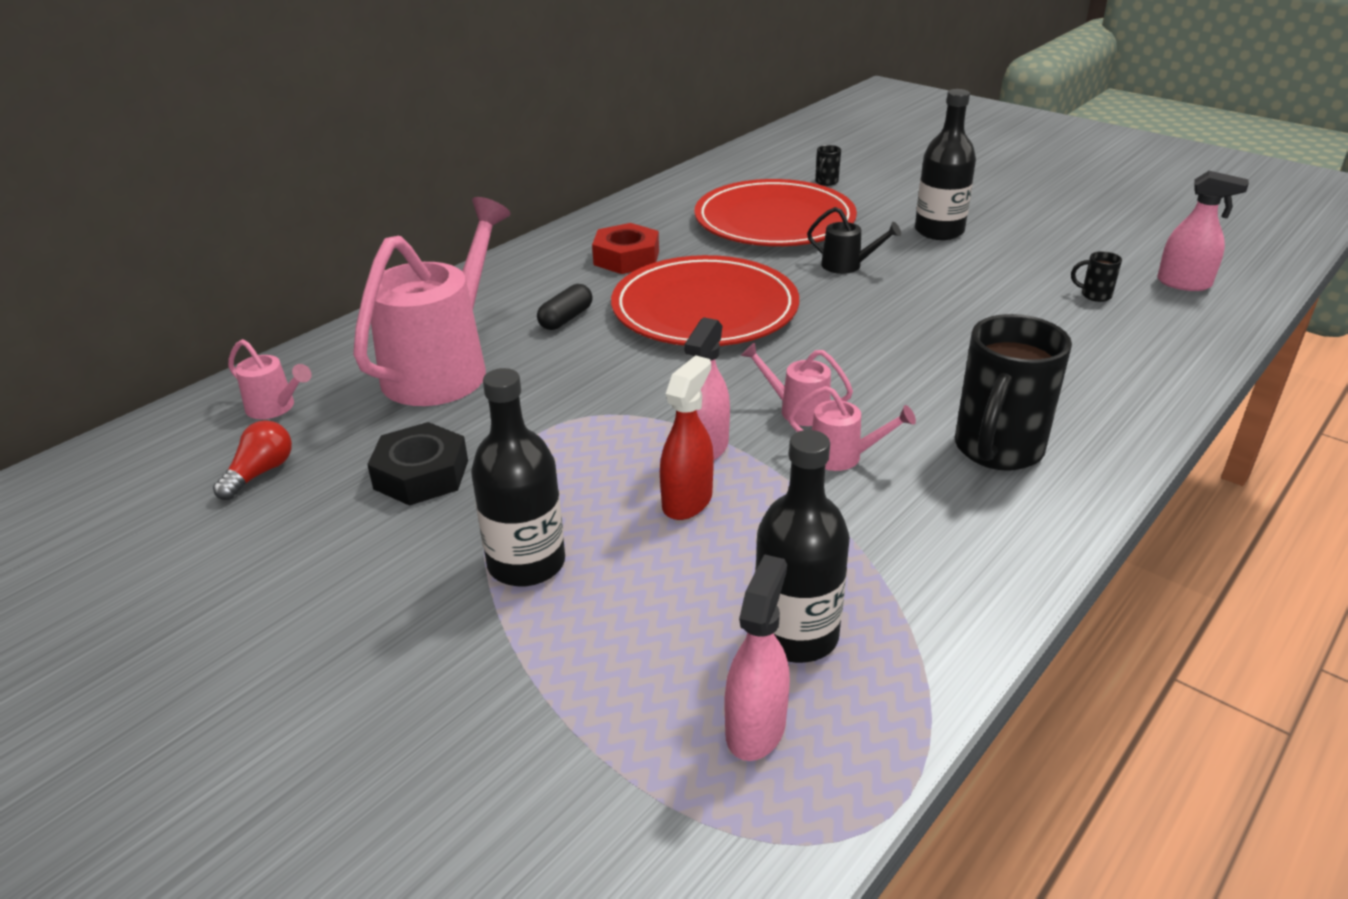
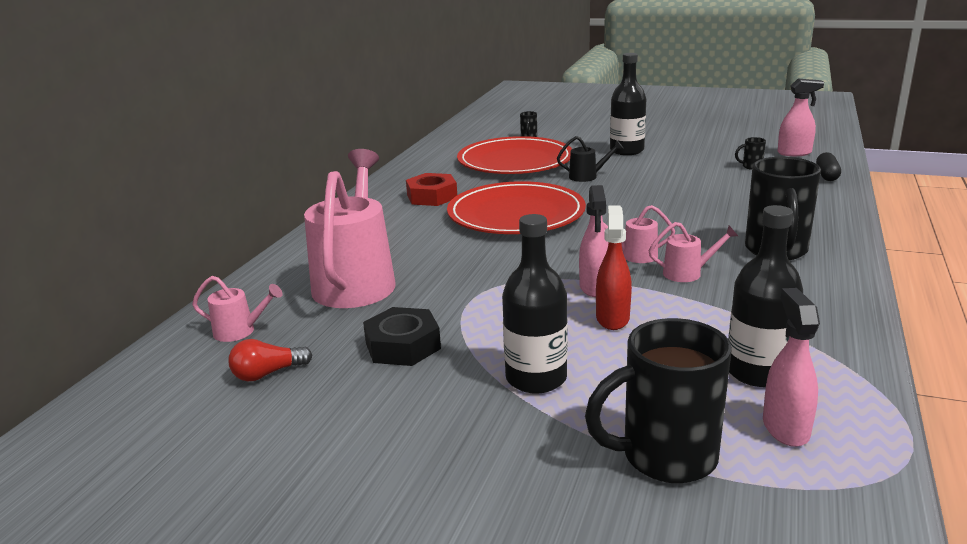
camera: 20 degrees left, 10 degrees down
(260, 473) = (267, 374): red light bulb -> red light bulb turned 120 degrees counterclockwise
(566, 318) = (422, 237): black capsule -> black capsule (827, 175)
(577, 720) = (665, 457): none -> black mug

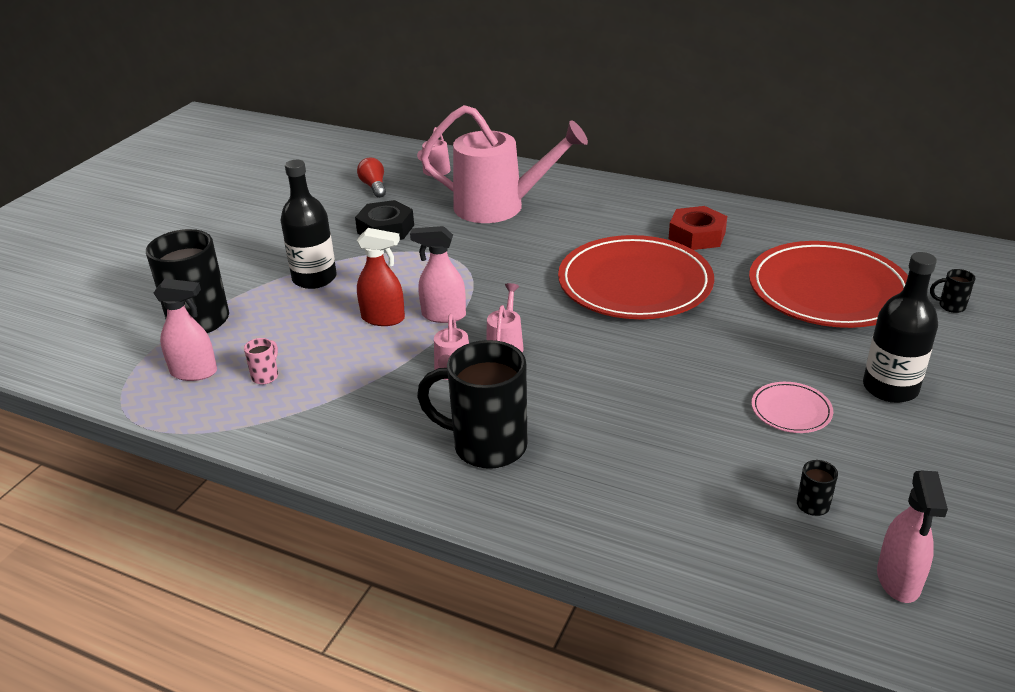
camera: 95 degrees right, 10 degrees up
(587, 176) = (763, 341): black watering can -> none
(665, 170) = (791, 410): none -> pink plate
(757, 372) = (266, 376): black bottle -> pink mug
(827, 175) = (767, 583): black capsule -> none

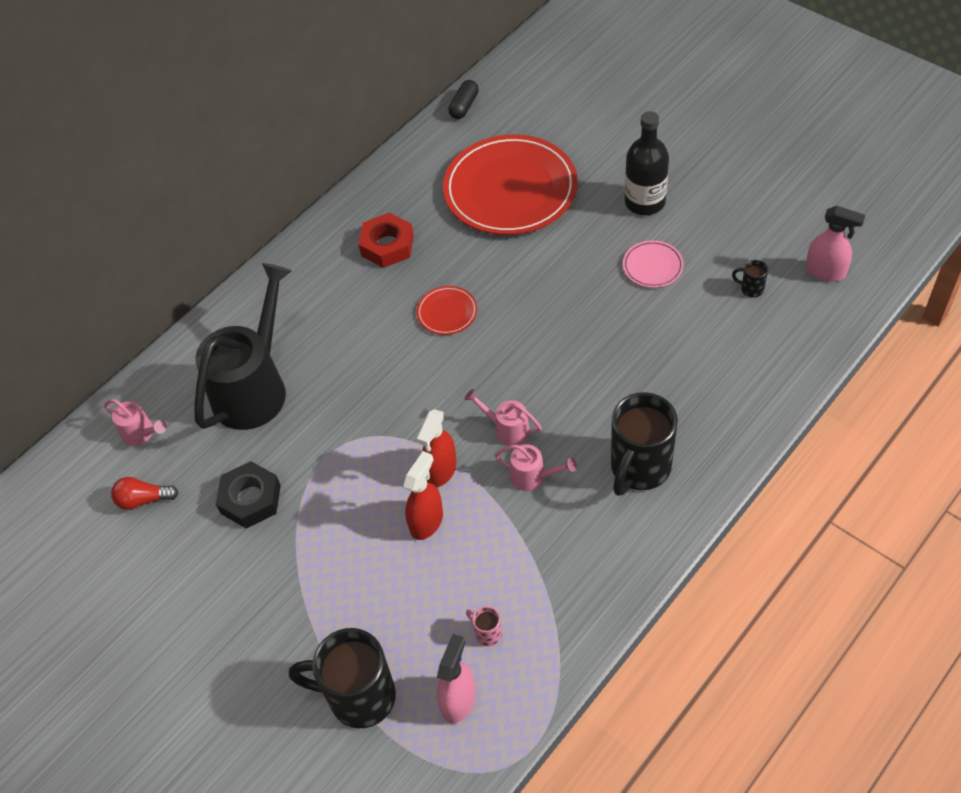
camera: 70 degrees left, 20 degrees up
(314, 278) = (324, 578): black bottle -> none
(443, 315) = (441, 470): pink spray bottle -> red spray bottle
(500, 207) = (255, 386): pink watering can -> black watering can
(635, 283) = (447, 312): red plate -> red plate, size x0.43
(921, 241) = (464, 106): none -> black capsule
(950, 306) = (559, 128): black mug -> none

